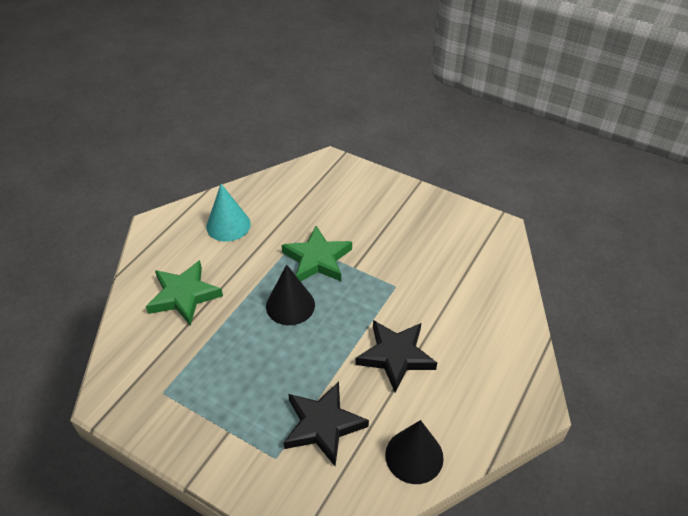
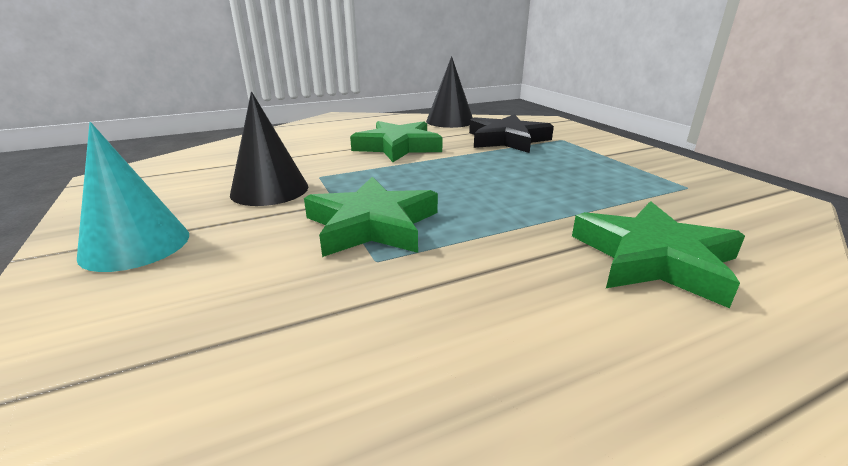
camera: 145 degrees left, 20 degrees down
(228, 225) = (495, 355): turquoise cone -> turquoise cone (135, 245)
(290, 305) = (468, 198): black cone -> black cone (269, 190)
(396, 356) = (398, 147): black star -> green star

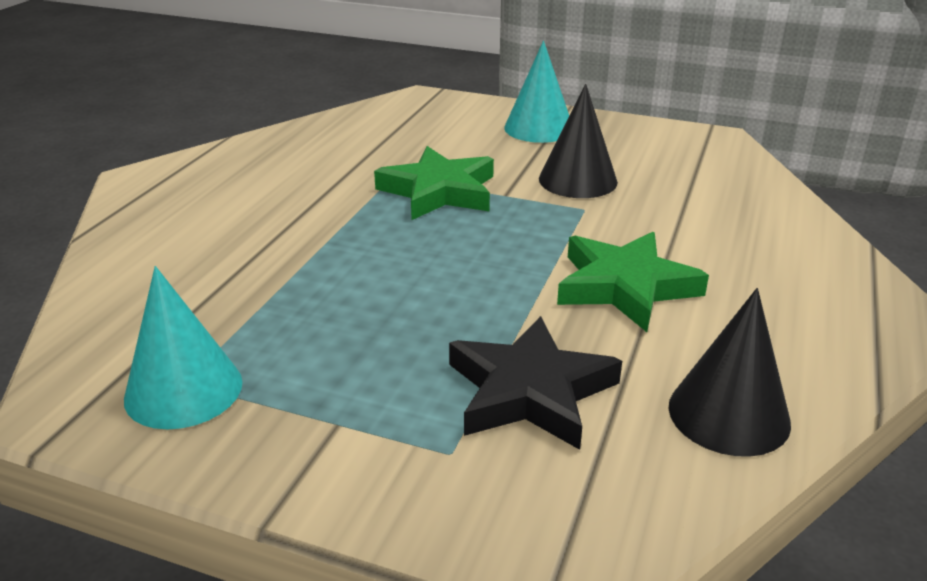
camera: 135 degrees right, 5 degrees up
(653, 259) = (208, 251): green star -> none
(689, 183) = (183, 390): none -> turquoise cone

